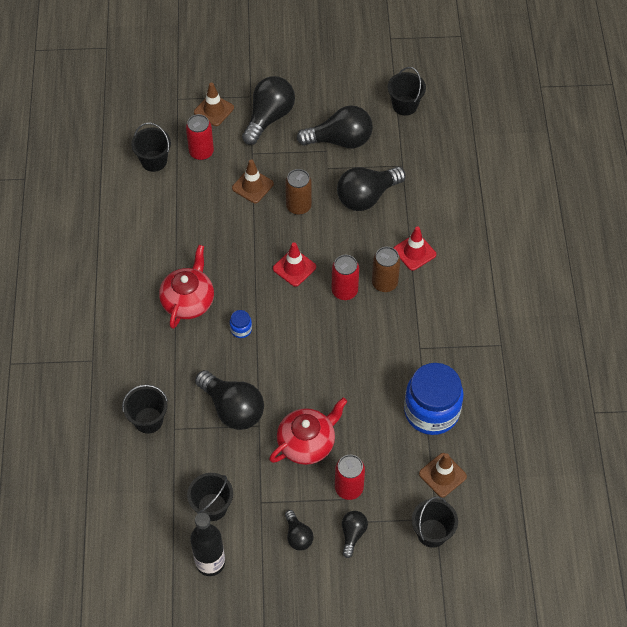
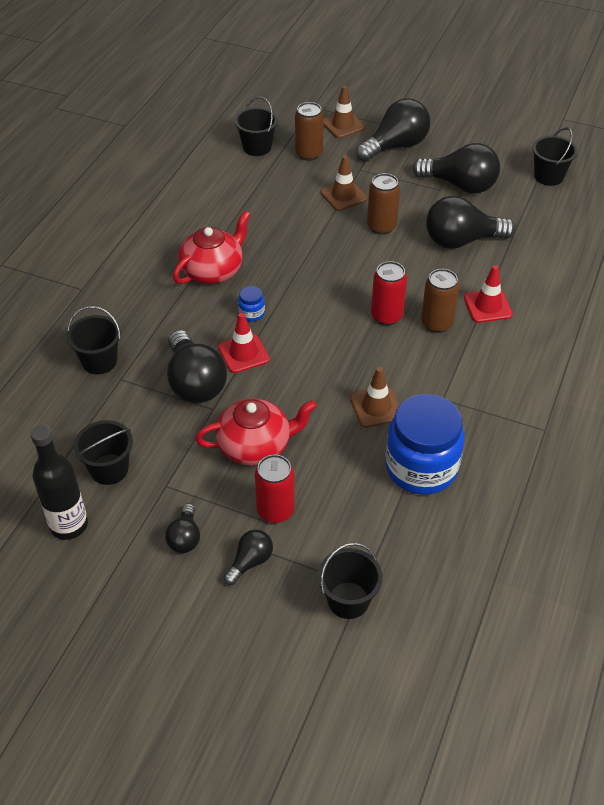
camera: 25 degrees right, 10 degrees down
(201, 152) = (309, 154): red can -> brown can
(294, 268) = (344, 278): red traffic cone -> red traffic cone (243, 353)
(442, 475) = (397, 540): brown traffic cone -> brown traffic cone (376, 407)

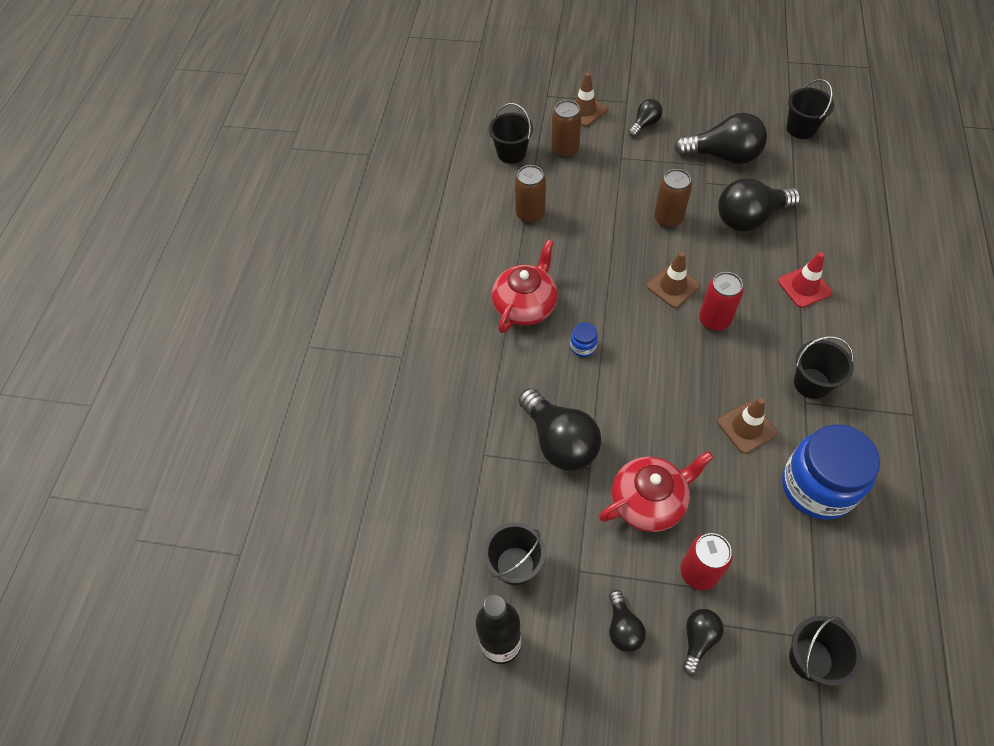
camera: 10 degrees left, 10 degrees up
(99, 361) = (454, 439): black bucket -> black bucket (811, 383)
(243, 353) = (594, 395): red traffic cone -> none
(343, 196) = (617, 191): brown traffic cone -> brown traffic cone (673, 286)
(395, 146) = (644, 124): black light bulb -> black light bulb, size x0.52
(436, 323) = (765, 318): brown can -> brown can (530, 214)

